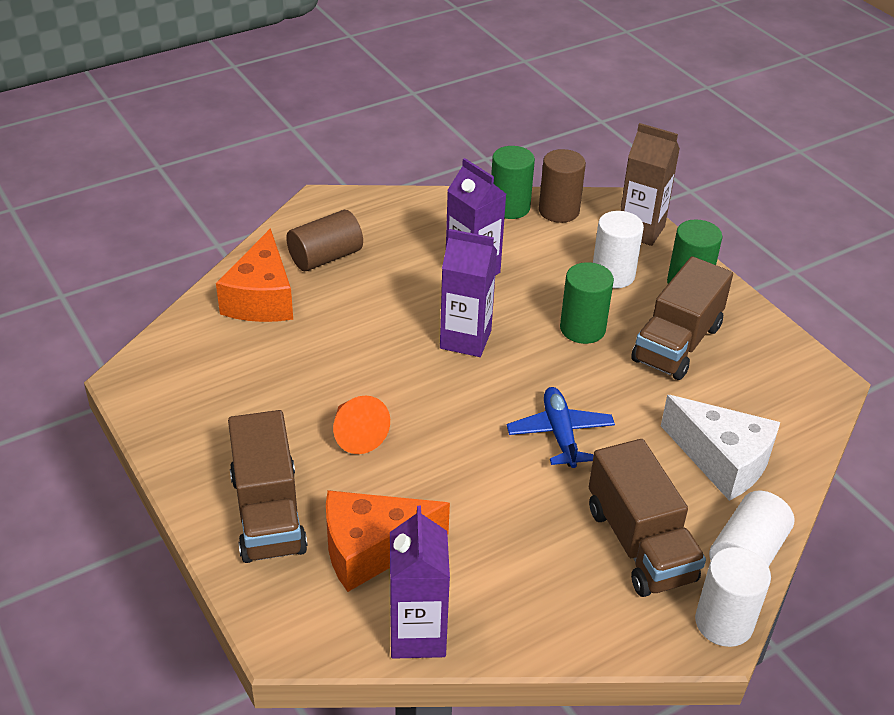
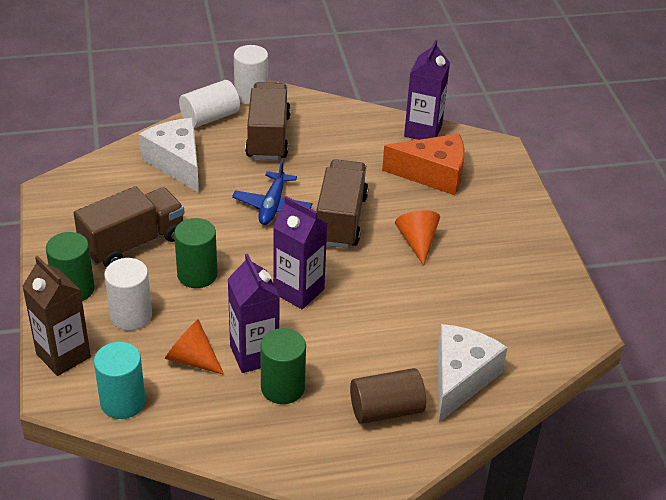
camera: 160 degrees left, 0 degrees up
(261, 298) = (460, 379): orange cheese -> white cheese
(268, 513) = (494, 210): brown truck -> brown truck (340, 220)
(509, 207) = (169, 421): green cylinder -> green cylinder (282, 388)
(526, 254) = (192, 359): none -> orange cone
(559, 211) = (123, 402): brown cylinder -> turquoise cylinder

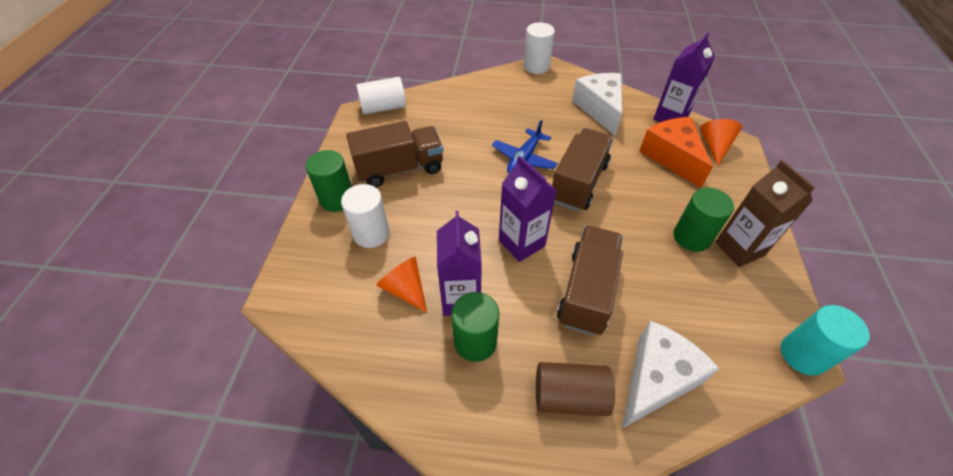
camera: 20 degrees right, 10 degrees up
(63, 355) = (301, 258): brown carton -> brown carton (739, 249)
(123, 402) = (328, 318): turquoise cylinder -> turquoise cylinder (803, 355)
(177, 163) = (460, 109): white cheese -> white cheese (600, 109)
(197, 275) = (440, 208): green cylinder -> green cylinder (691, 237)
(210, 117) = (498, 78): white cylinder -> white cylinder (383, 107)
(268, 137) = (539, 101): brown truck -> brown truck (587, 291)
(417, 242) = (643, 218): orange cone -> orange cone (714, 146)
(433, 174) = (672, 157): orange cheese -> orange cheese turned 135 degrees counterclockwise

